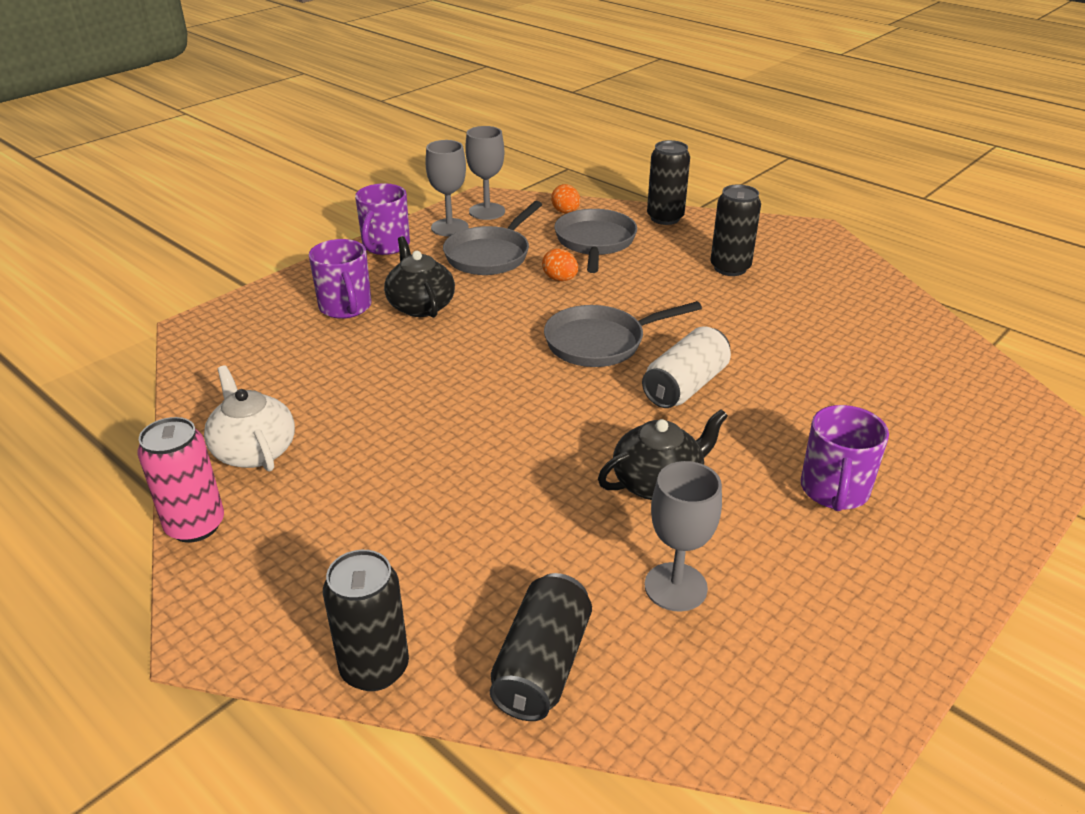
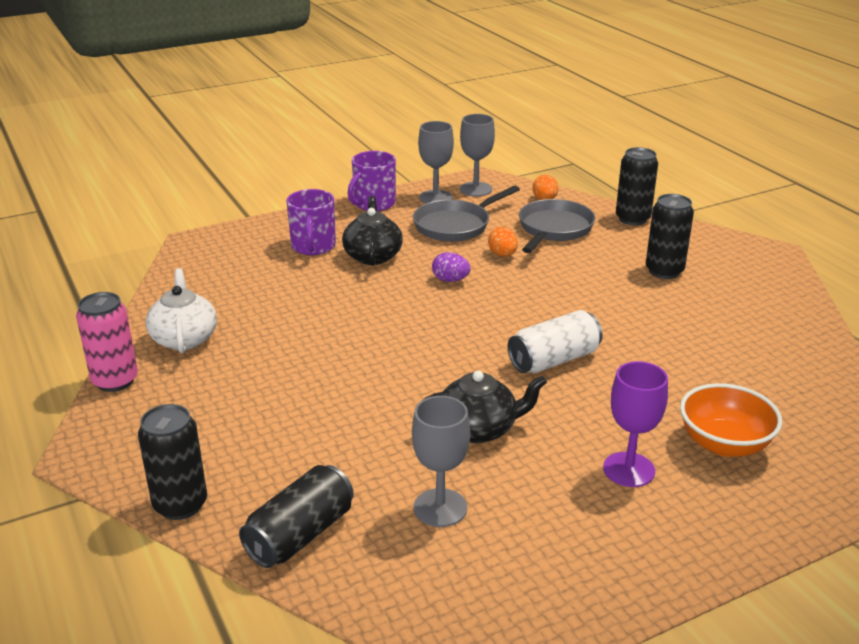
camera: 20 degrees right, 5 degrees down
(523, 318) = (450, 280): none -> purple egg
(600, 342) = (503, 311): grey pan -> none
(834, 491) = (629, 469): purple mug -> purple goblet
(902, 440) = (724, 444): none -> orange bowl

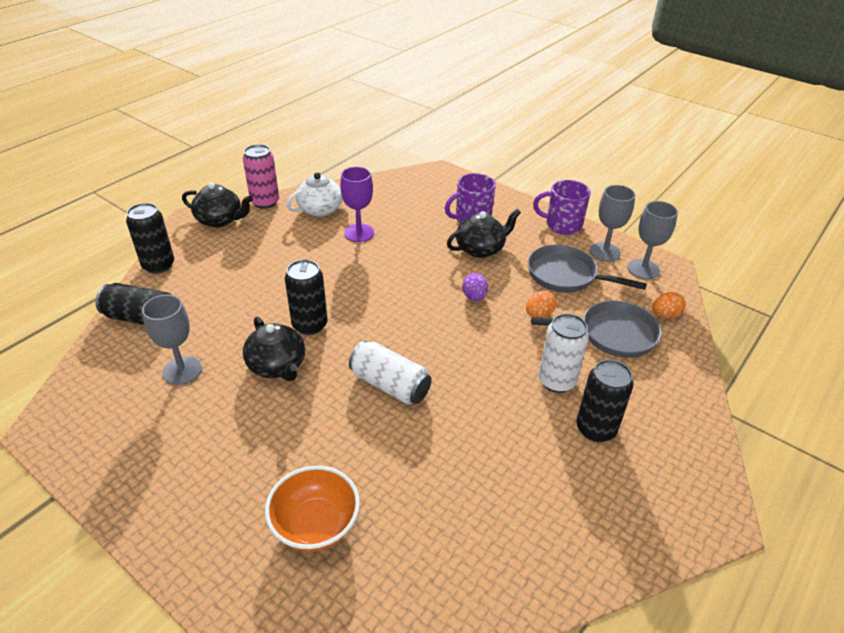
camera: 65 degrees right, 10 degrees up
(118, 428) = (220, 220): none -> black teapot
(598, 271) = (556, 381): none -> white can
(629, 469) = (256, 464): purple goblet -> purple goblet (359, 233)
(632, 219) = (686, 384): black can -> black can (310, 325)

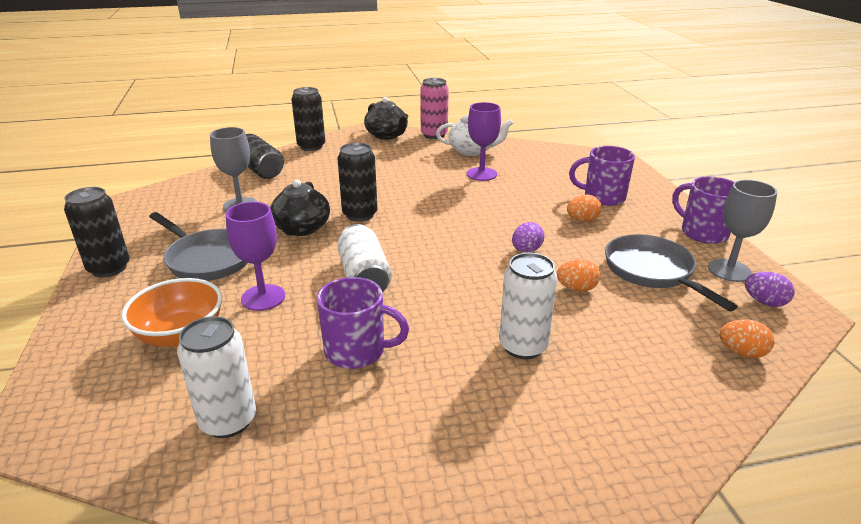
camera: 40 degrees right, 10 degrees down
(336, 450) = (263, 297): none -> purple goblet
(448, 562) = (228, 421): none -> white can
(463, 451) = (357, 351): none -> purple mug
(481, 249) = (582, 220): black teapot -> orange egg
(596, 429) = (512, 405): black can -> black can (109, 268)
(612, 334) = (644, 339): grey pan -> grey pan (207, 259)
(643, 269) = (764, 302): grey goblet -> purple egg

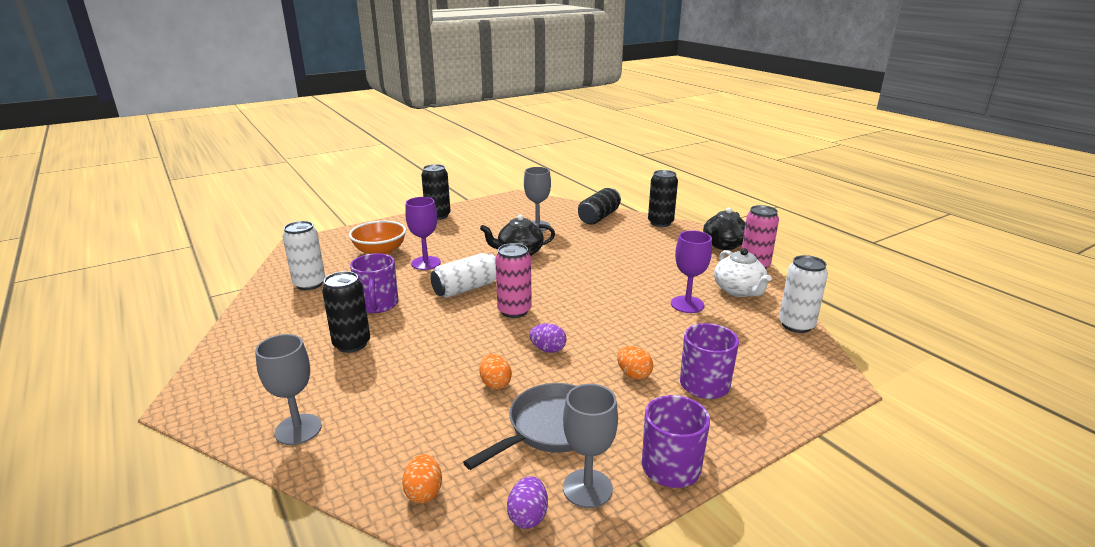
camera: 70 degrees right, 5 degrees down
(207, 259) = (461, 236): grey pan -> none
(360, 214) = (556, 267): black can -> black can (352, 344)
(439, 255) = (514, 311): none -> pink can
(523, 346) = (400, 366): white can -> white can (796, 325)
(636, 440) = (298, 429): none -> grey goblet

